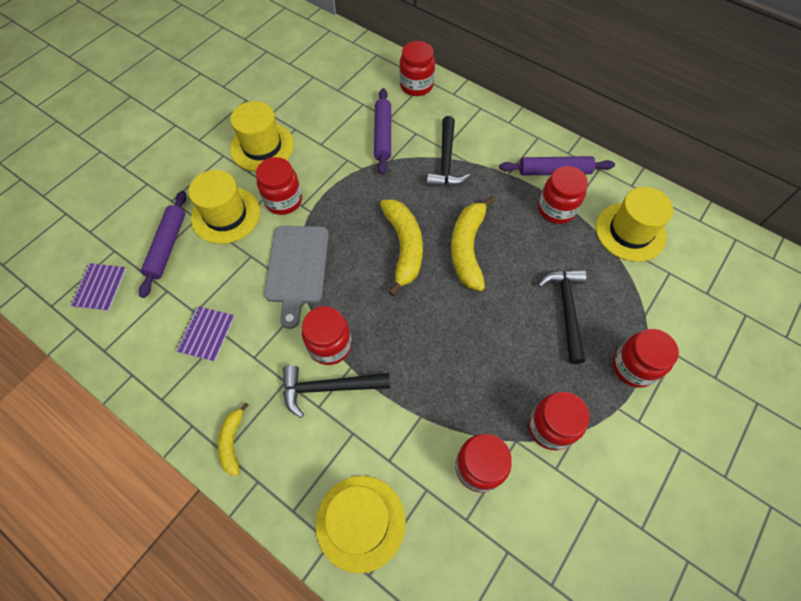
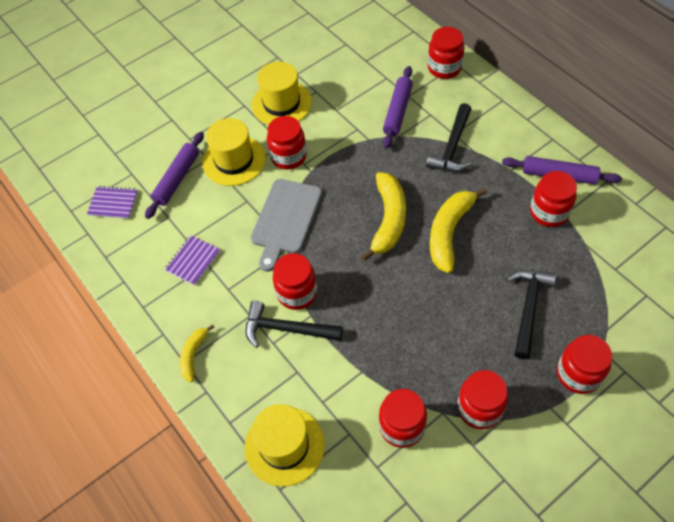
camera: 20 degrees right, 5 degrees down
(100, 287) = (113, 203): purple notebook -> purple notebook turned 75 degrees clockwise
(630, 232) = (619, 248): yellow hat -> none

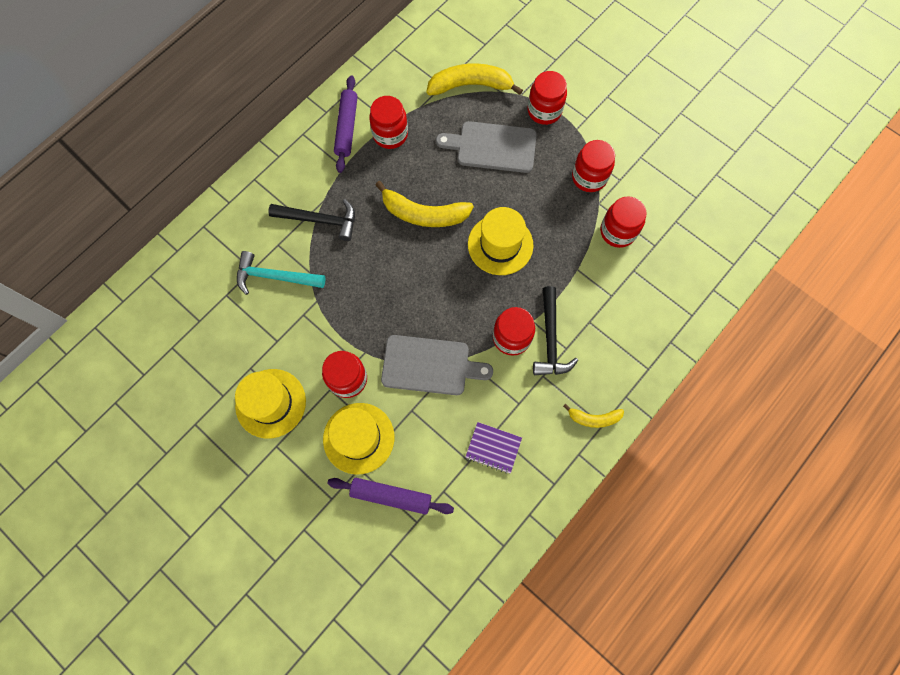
camera: 105 degrees left, 15 degrees up
(113, 203) = (434, 561): purple notebook -> none
(284, 446) = (656, 319): yellow hat -> yellow hat (500, 245)
(388, 220) = (417, 268): yellow banana -> yellow banana (471, 85)
(398, 111) = (275, 277): purple rolling pin -> turquoise hammer
(444, 68) = (209, 237): red jar -> none
(528, 309) = (492, 147): black hammer -> grey cutting board

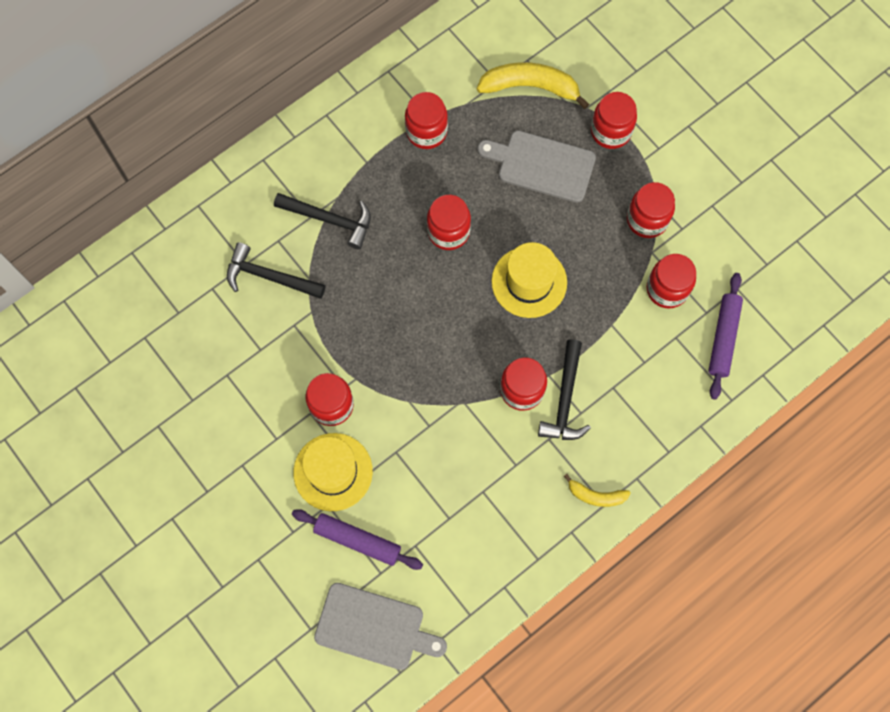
camera: 10 degrees right, 0 degrees up
(270, 403) = (243, 417): yellow hat -> none
(275, 277) = (270, 277): turquoise hammer -> black hammer
(346, 128) = (377, 115): purple rolling pin -> purple rolling pin (723, 338)
(424, 214) = (448, 231): yellow banana -> red jar
(430, 365) = (425, 405): grey cutting board -> grey cutting board (374, 627)
(493, 448) = (478, 508): purple notebook -> none

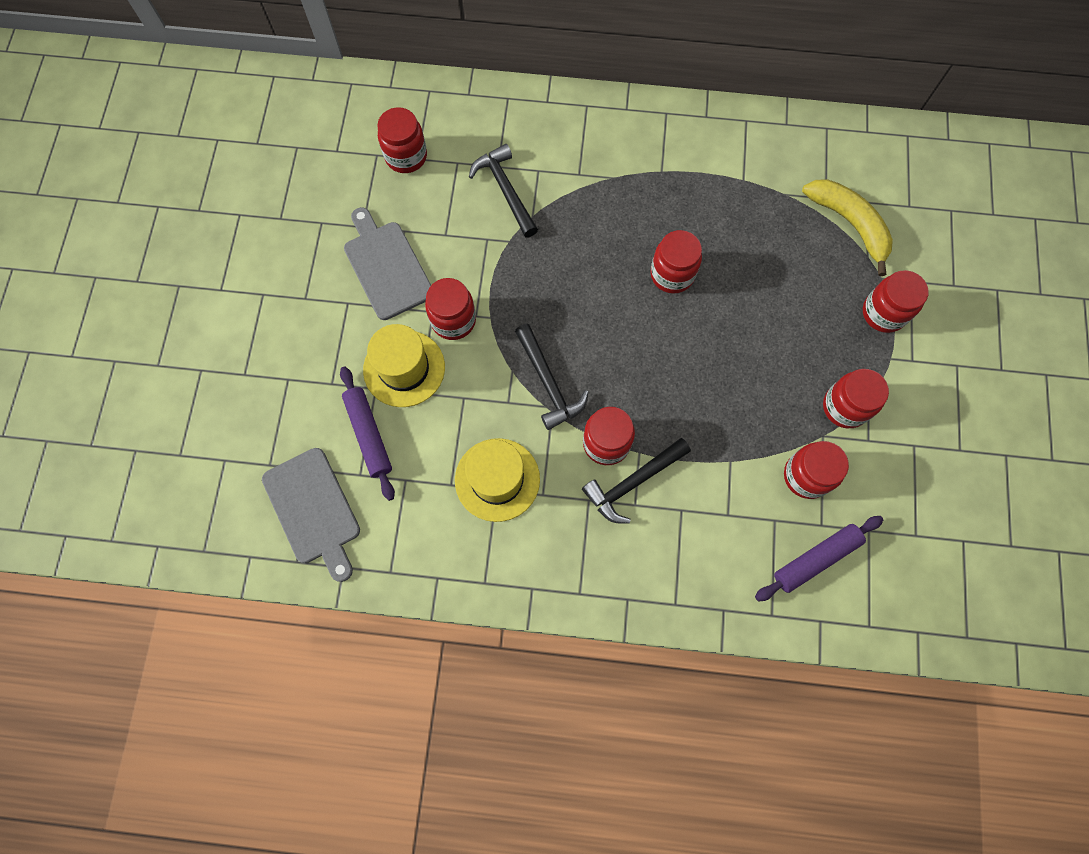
camera: 45 degrees right, 0 degrees up
(329, 219) = (591, 188): black hammer -> black hammer (548, 382)
(426, 132) = (730, 188): red jar -> red jar (406, 156)
(529, 282) = (697, 368): yellow hat -> yellow hat (497, 479)
(541, 165) = (798, 290): grey cutting board -> grey cutting board (386, 267)
(596, 495) = (580, 580): yellow banana -> none

